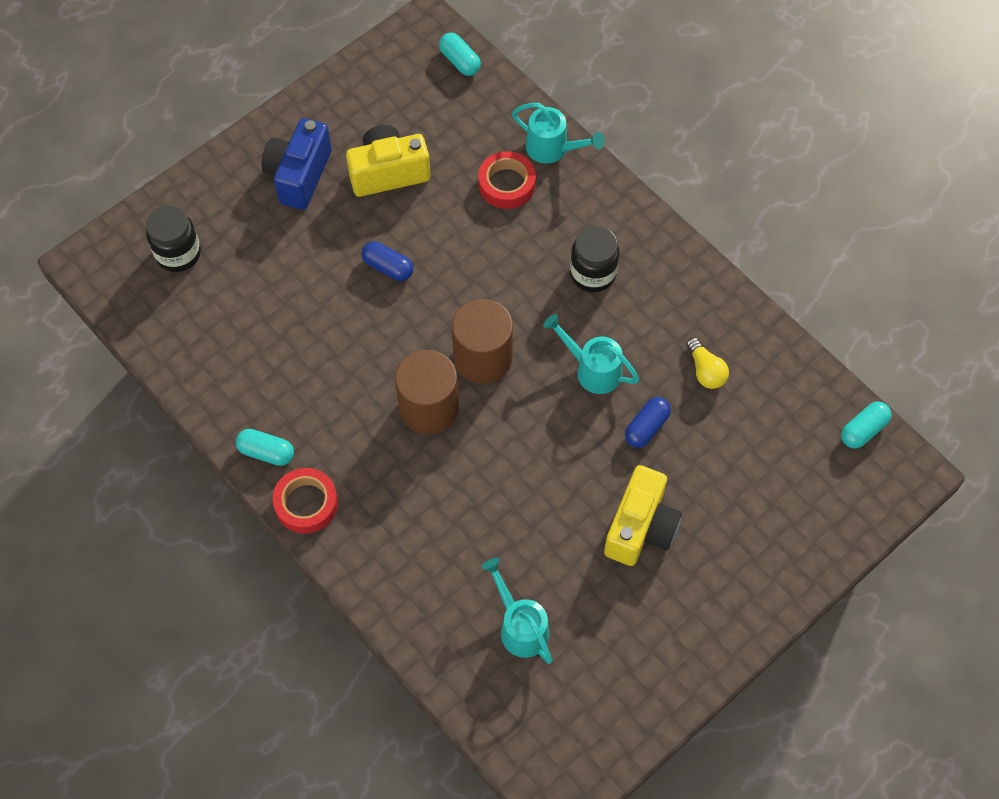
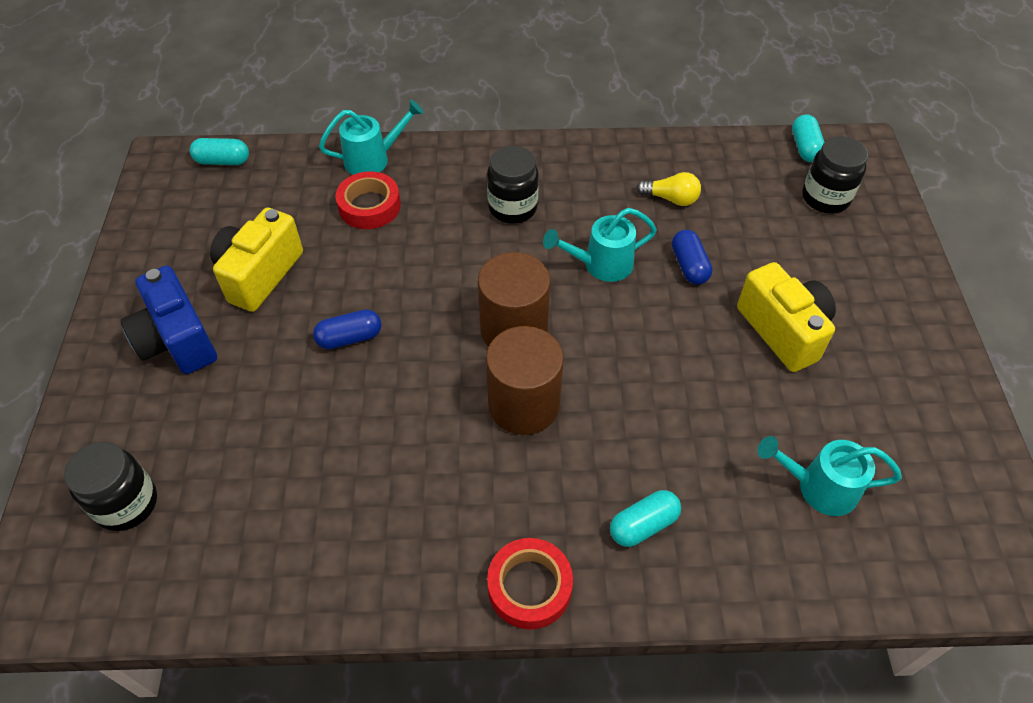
camera: 50 degrees left, 10 degrees down
(266, 452) = (435, 583): turquoise capsule -> turquoise capsule (643, 525)
(814, 479) = (825, 198): none -> black jar

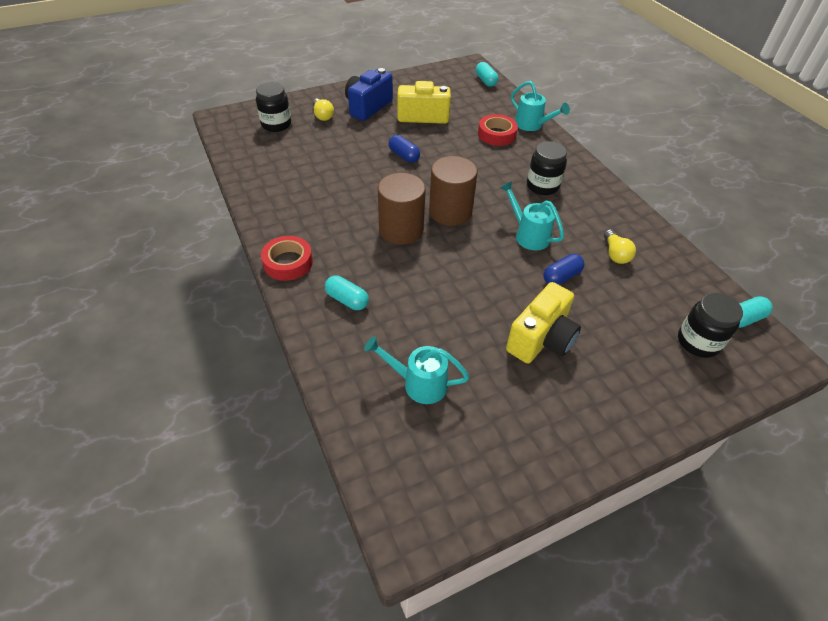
camera: 65 degrees right, 5 degrees down
(153, 417) = (322, 116): none -> yellow light bulb
(818, 487) = (418, 383): turquoise watering can -> turquoise watering can turned 60 degrees counterclockwise

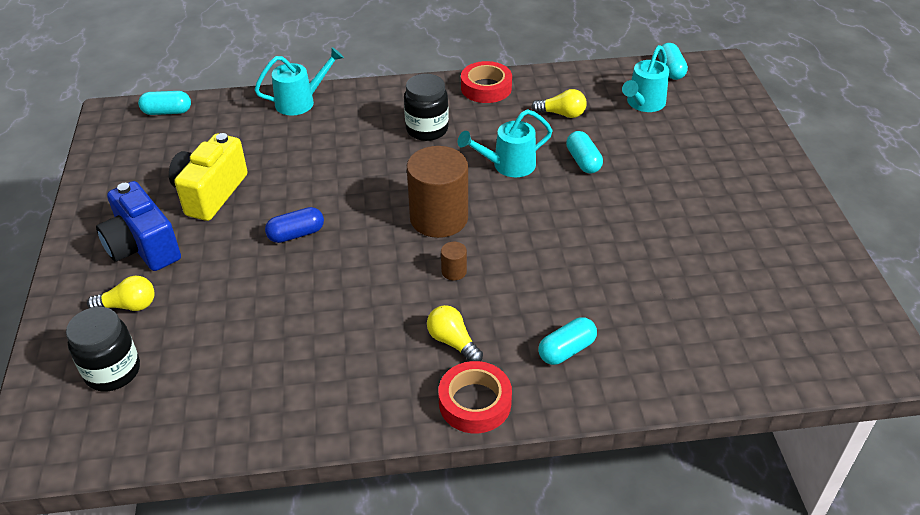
camera: 70 degrees left, 5 degrees down
(336, 242) = (453, 342): none -> yellow light bulb
(401, 230) = (454, 271): brown cylinder -> brown cylinder, size x0.41
(418, 383) = (710, 311): turquoise watering can -> turquoise watering can (643, 104)
(496, 134) = (301, 136): red tape -> red tape (486, 88)
(541, 339) = (668, 202): yellow camera -> none
(561, 277) = (583, 161): blue capsule -> turquoise capsule
(698, 342) = (692, 105): black jar -> none

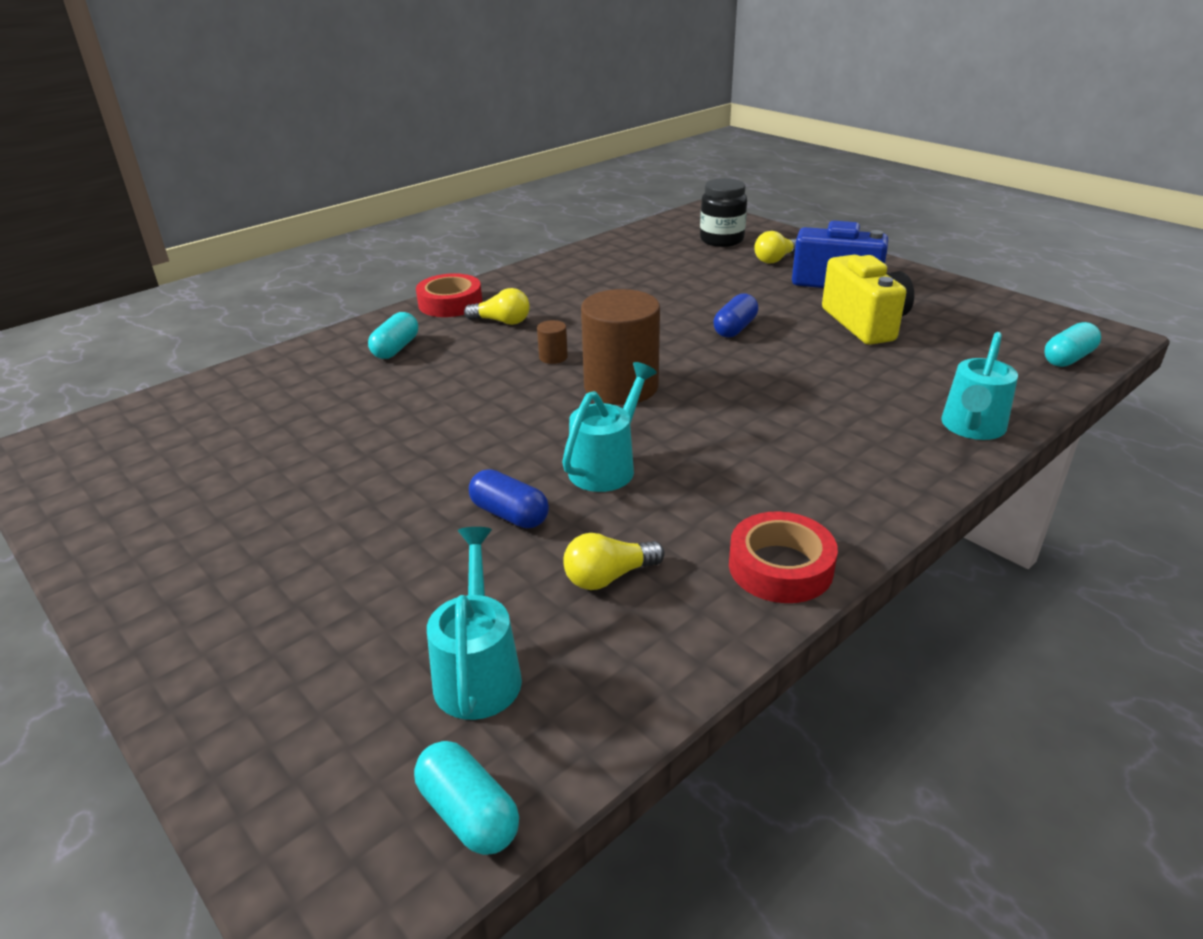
camera: 145 degrees right, 10 degrees down
(427, 129) = (767, 464): black jar -> none
(583, 161) = (509, 514): turquoise capsule -> blue capsule

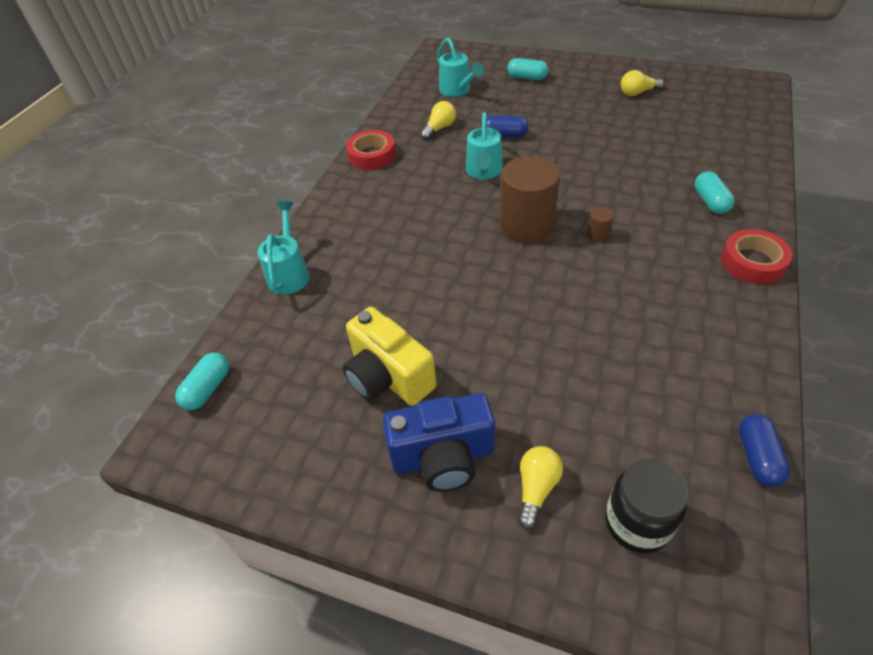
camera: 155 degrees right, 15 degrees up
(468, 813) = (427, 68): turquoise capsule -> turquoise capsule (527, 78)
(502, 321) = (681, 257): yellow light bulb -> yellow light bulb (637, 92)
(735, 328) = (495, 322): blue capsule -> blue capsule (757, 457)

